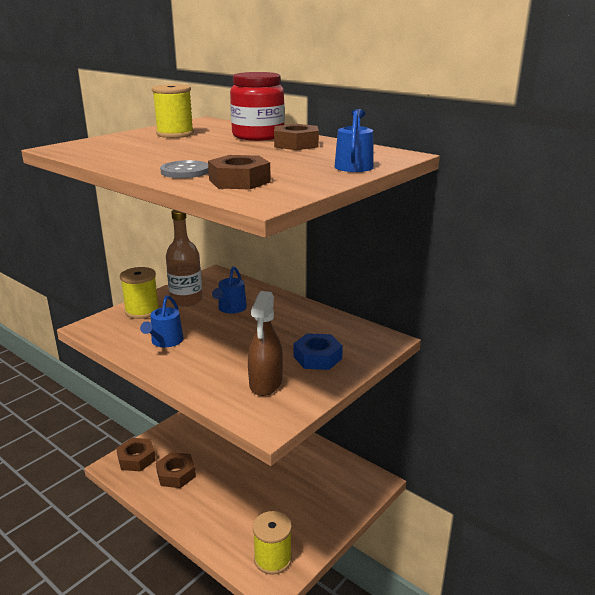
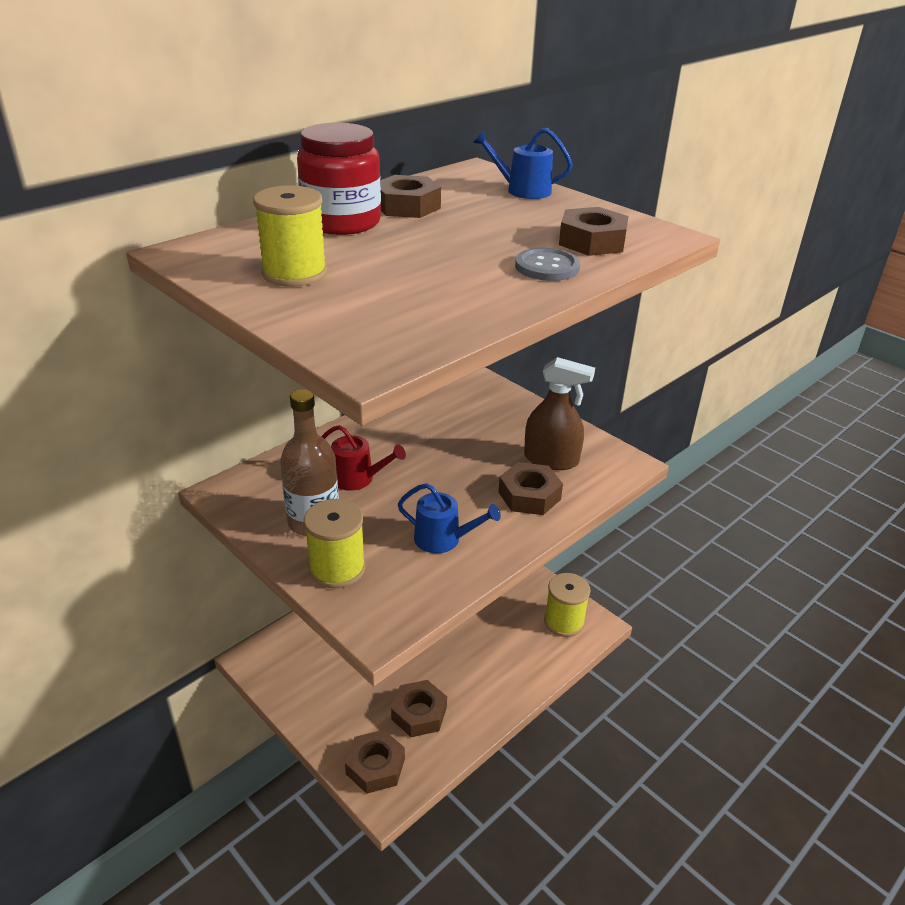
camera: 85 degrees left, 10 degrees up
(215, 373) = (529, 495): none -> brown nut
(231, 308) = (357, 479): blue watering can -> red watering can
(317, 357) = (500, 422): blue nut -> none

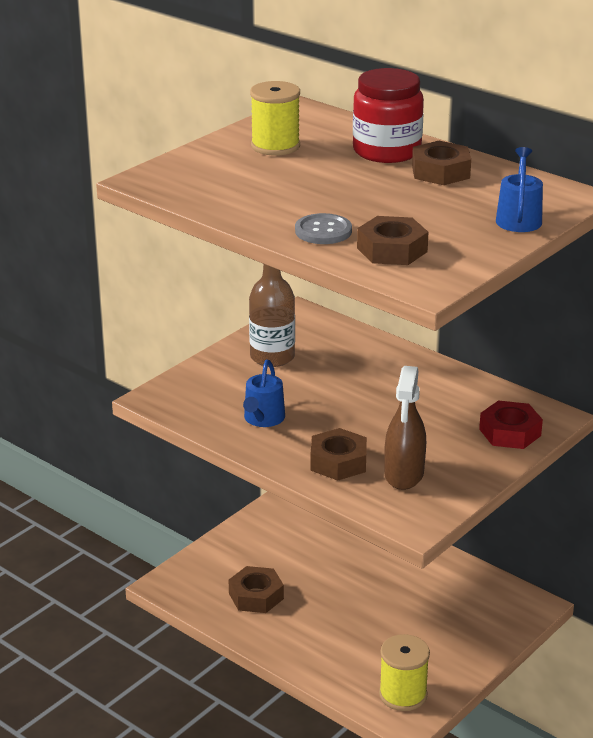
camera: 85 degrees right, 5 degrees down
(337, 569) = (217, 374): yellow spool -> none
(357, 479) = (337, 370): red watering can -> none
(375, 766) = (195, 576): brown nut -> none
(489, 398) = (510, 432): none -> red nut

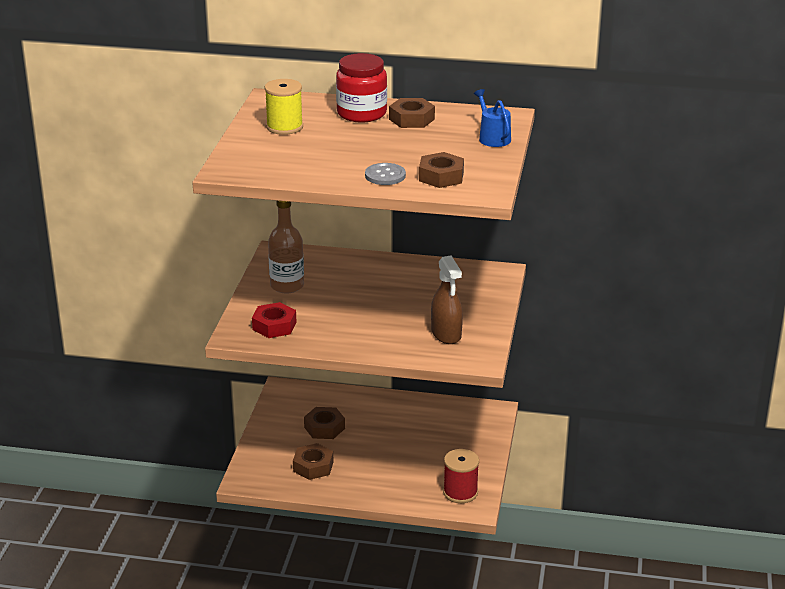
camera: 30 degrees left, 0 degrees up
(263, 419) = (322, 327): blue watering can -> none
(338, 462) = (398, 339): brown nut -> brown nut (324, 428)
(403, 694) = (460, 492): yellow spool -> red spool
(510, 432) = (485, 289): red nut -> red nut (274, 326)

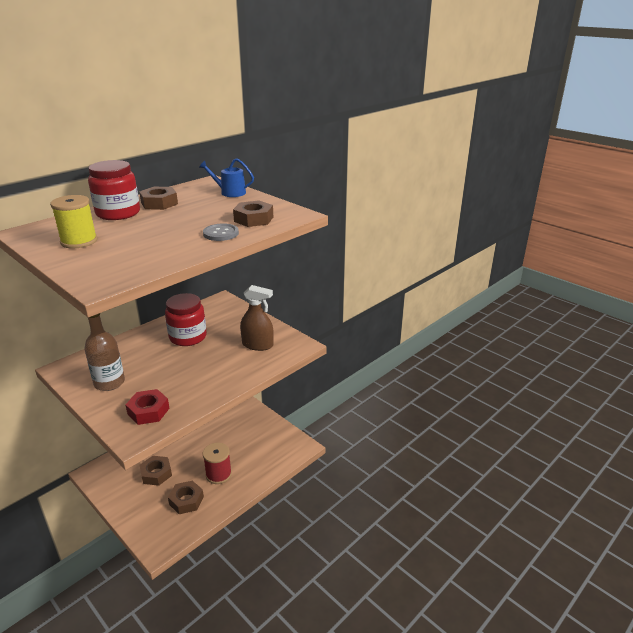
camera: 55 degrees left, 0 degrees up
(406, 288) = (188, 337): none -> red jar
(460, 492) = (284, 445): red spool -> red spool (218, 474)

